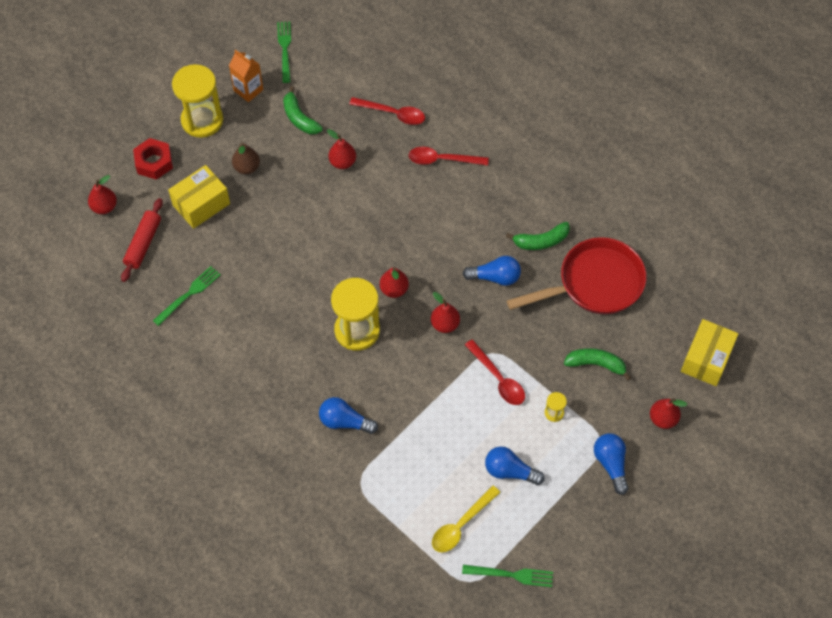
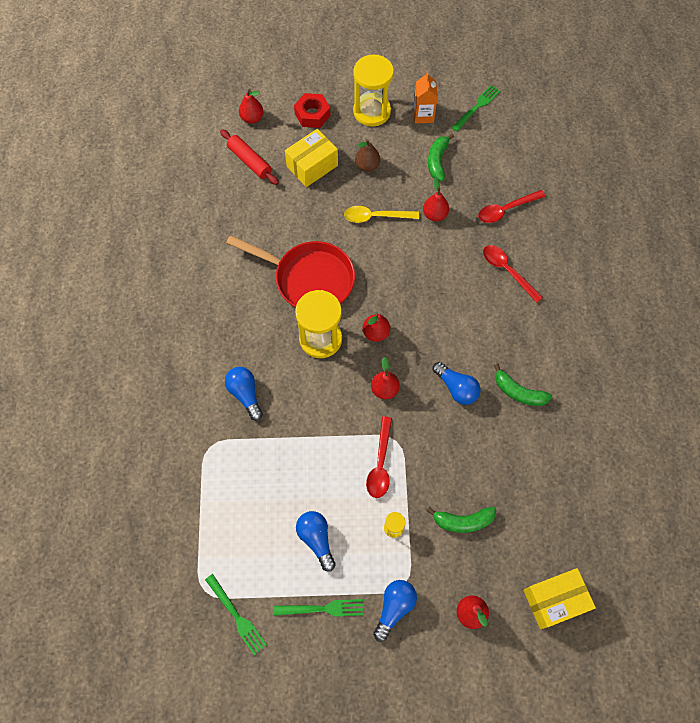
camera: 45 degrees right, 5 degrees up
(143, 243) = (250, 161): red rolling pin -> red rolling pin turned 75 degrees clockwise
(189, 294) = (242, 218): green fork -> green fork (323, 608)
(201, 204) = (312, 166): yellow box -> yellow box turned 45 degrees counterclockwise
(393, 114) = (506, 210): red spoon -> red spoon turned 90 degrees clockwise
(461, 525) = (242, 544): yellow spoon -> yellow spoon (375, 217)
(594, 283) = (526, 460): red pan -> red pan (309, 279)
(596, 364) = (463, 521): green banana -> green banana turned 120 degrees clockwise

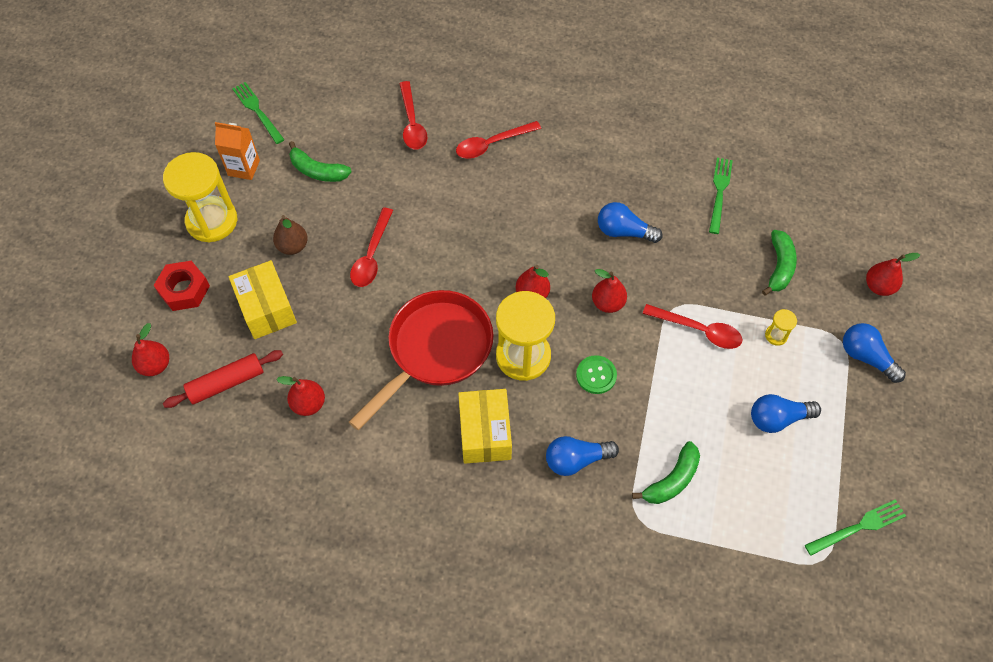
camera: 75 degrees left, 5 degrees down
(318, 394) = (596, 375): none -> green button
(323, 608) = (859, 429): green fork -> green fork (719, 191)
(375, 217) = (371, 255): yellow spoon -> red spoon
(434, 215) = (392, 193): red pear -> red pear (308, 404)
(456, 388) = (623, 231): blue light bulb -> blue light bulb turned 135 degrees counterclockwise
(518, 392) = (642, 175): green banana -> green banana (672, 480)
(554, 600) = (873, 210): yellow box -> yellow box (485, 433)

